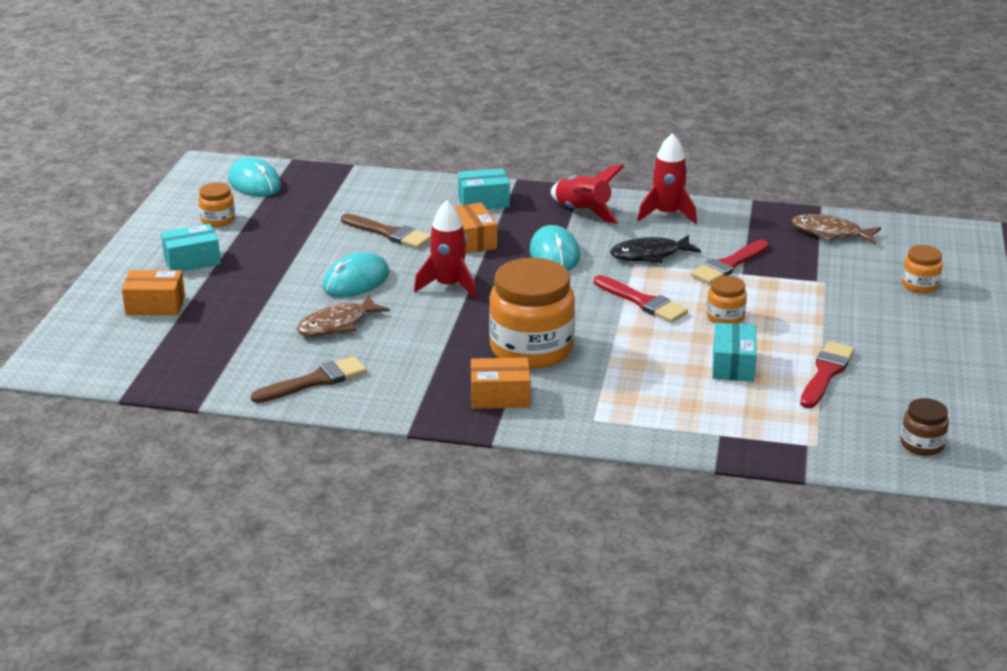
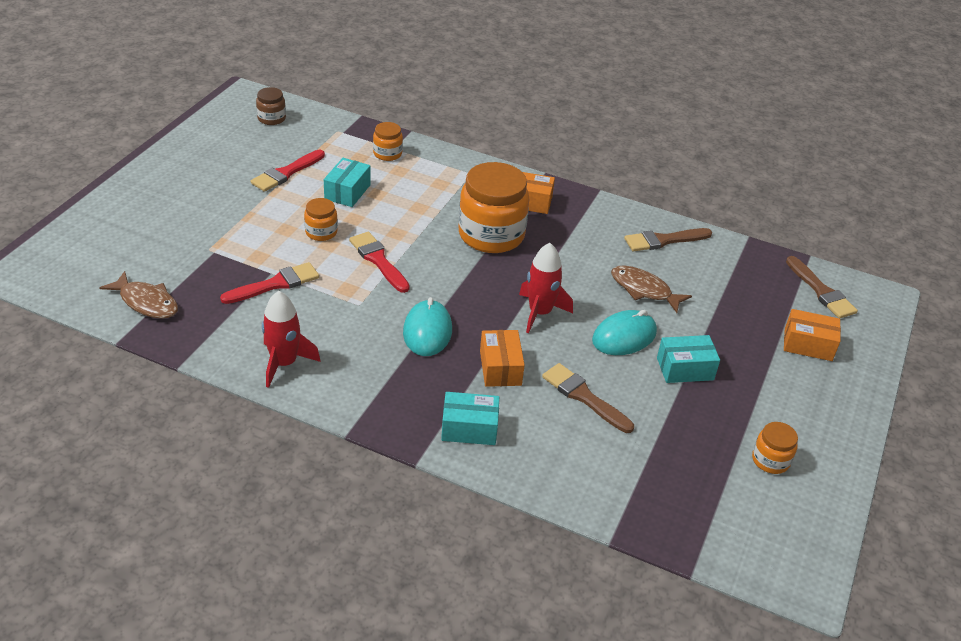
camera: 170 degrees left, 10 degrees up
(120, 359) = (821, 291): none -> brown brush
(192, 260) = (786, 398): turquoise box -> turquoise box (685, 369)
(254, 183) = (736, 526): turquoise mouse -> none
(337, 324) = (644, 290): brown fish -> brown fish turned 120 degrees counterclockwise
(582, 212) = (370, 386): red rocket -> none
(650, 255) = (338, 311): black fish -> none
(920, 285) = (133, 229): orange jar -> orange jar (387, 154)

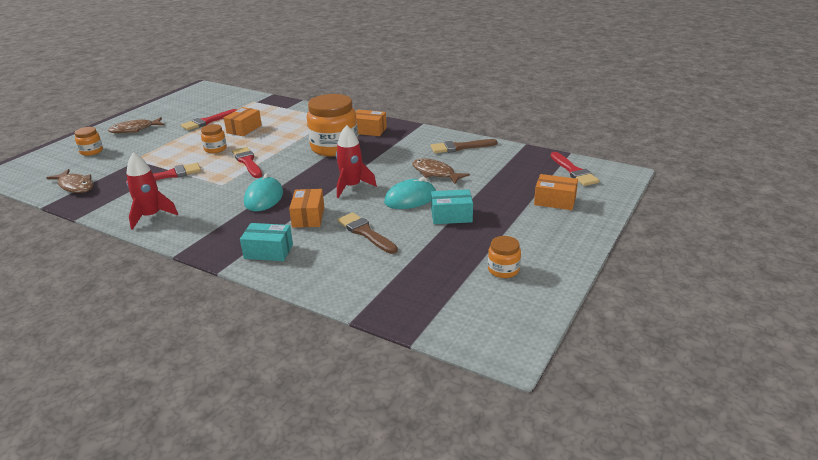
camera: 10 degrees right, 10 degrees down
(181, 186) = (134, 129): none -> brown fish
(271, 118) = (212, 97): brown jar -> none
(347, 192) = (244, 129): turquoise box -> orange box
(387, 154) = (281, 110): orange jar -> orange jar (91, 151)
(821, 291) = (574, 171): brown brush -> red brush

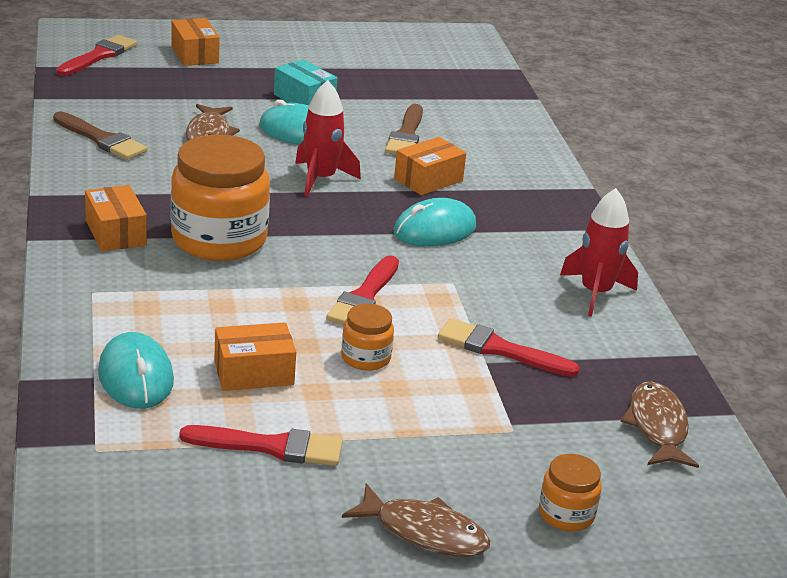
camera: 135 degrees left, 0 degrees up
(268, 251) = (521, 175): turquoise box -> none
(275, 113) = (135, 377): none -> turquoise mouse
(503, 270) = (366, 55): orange jar -> none

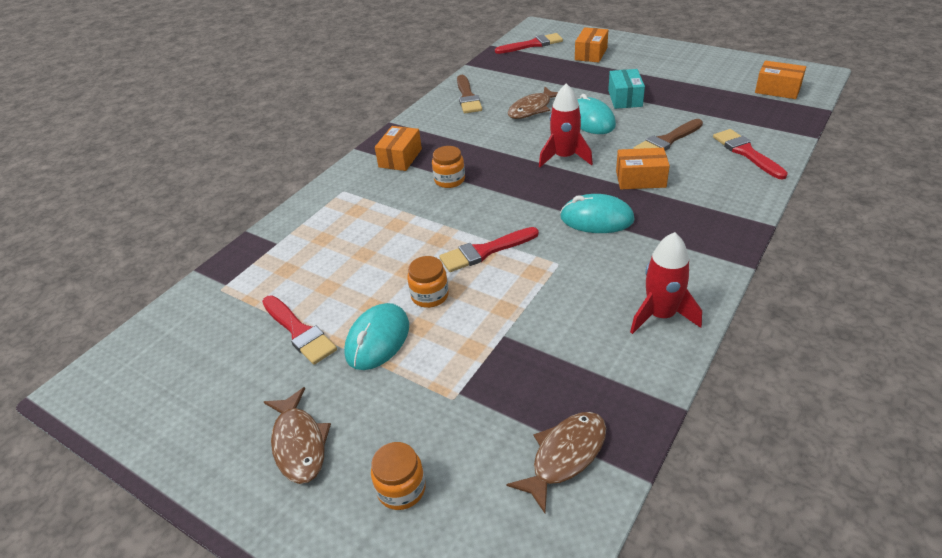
camera: 50 degrees right, 10 degrees up
(135, 377) = (295, 252): turquoise mouse -> turquoise mouse (377, 339)
(219, 239) = (449, 180): orange jar -> orange jar, size x0.47
(254, 373) = (354, 277): orange box -> orange box (777, 90)
(499, 349) = (525, 329): red brush -> red brush (746, 153)

